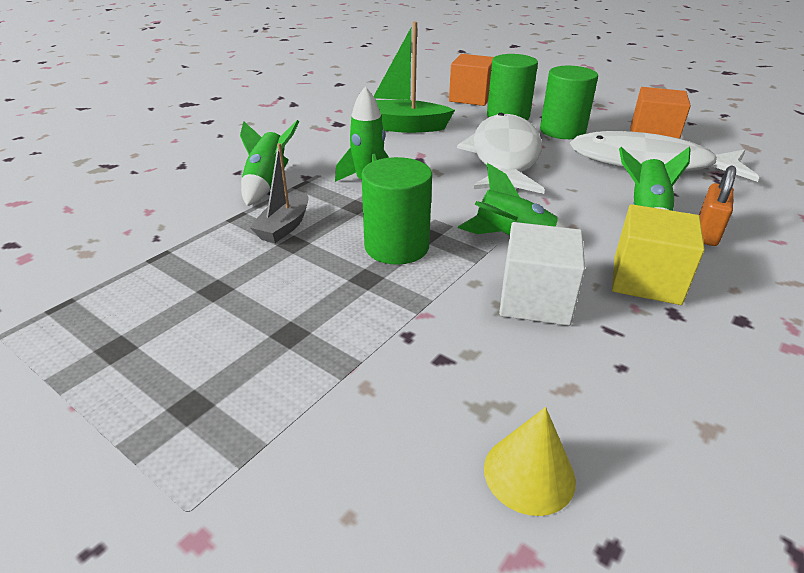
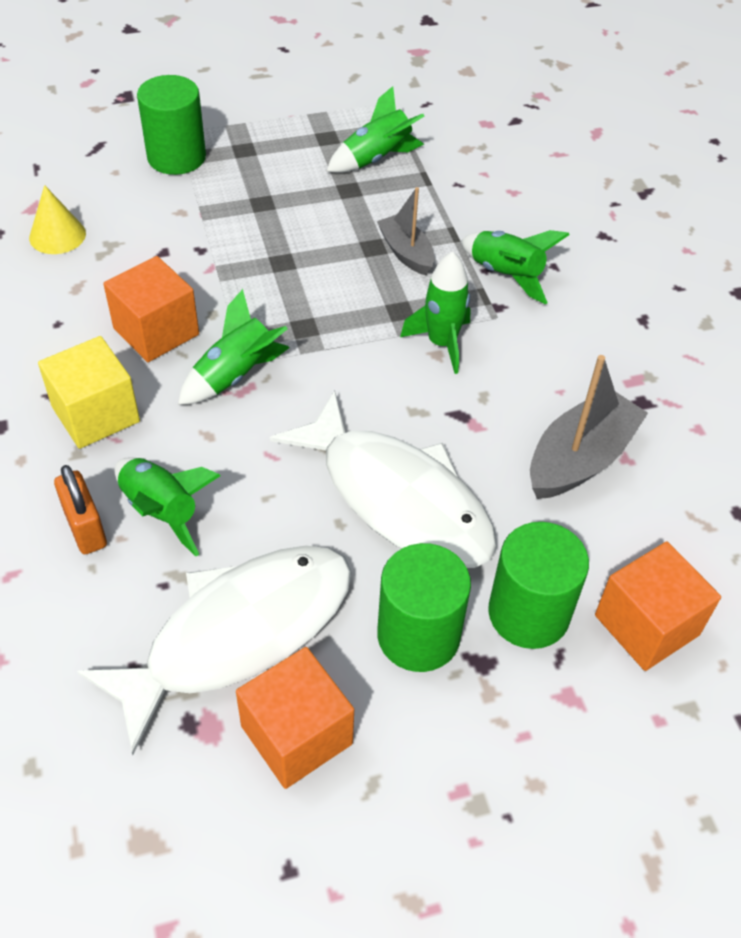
camera: 125 degrees right, 15 degrees up
(141, 296) = (376, 158): none -> green rocket
(396, 246) = (306, 300): green cylinder -> green cylinder (176, 157)
(401, 127) = (580, 459): green boat -> grey boat
(535, 300) = (156, 331): white cube -> orange cube

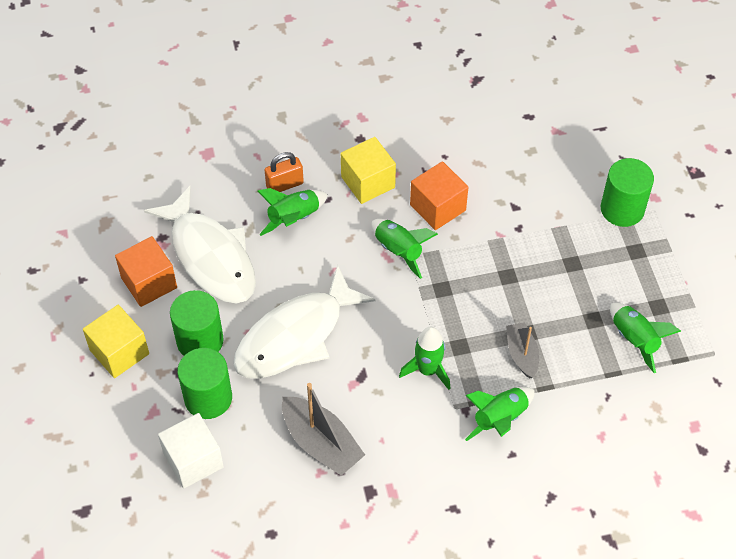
camera: 95 degrees right, 5 degrees up
(57, 235) = (529, 148): yellow cone -> none
(406, 253) = (522, 354): grey boat -> grey boat turned 75 degrees counterclockwise
(455, 770) = (119, 352): none -> yellow cube
(646, 625) = (193, 460): orange cube -> white cube

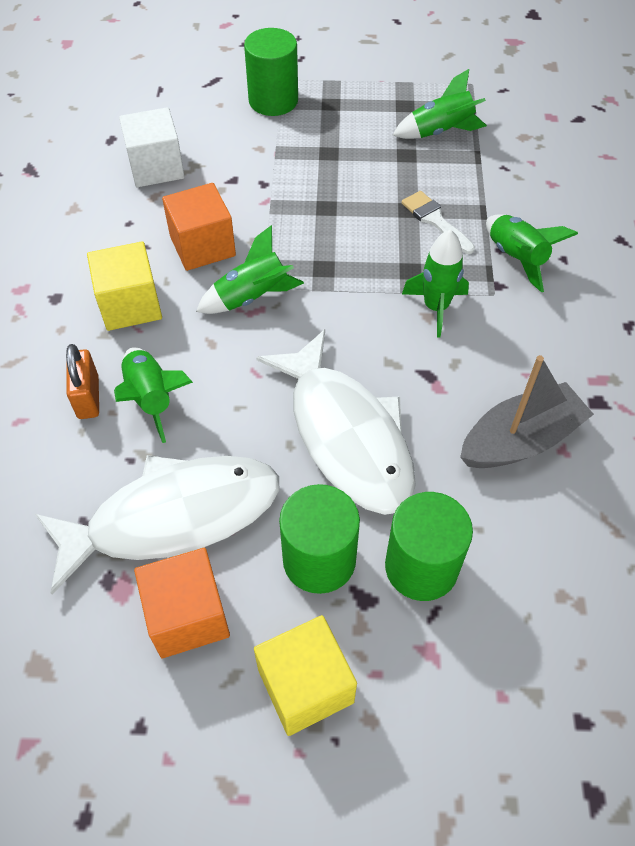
camera: 75 degrees left, 0 degrees up
(193, 460) = (524, 607): white cube -> white cube (156, 167)
(522, 354) = (435, 220): grey boat -> white brush

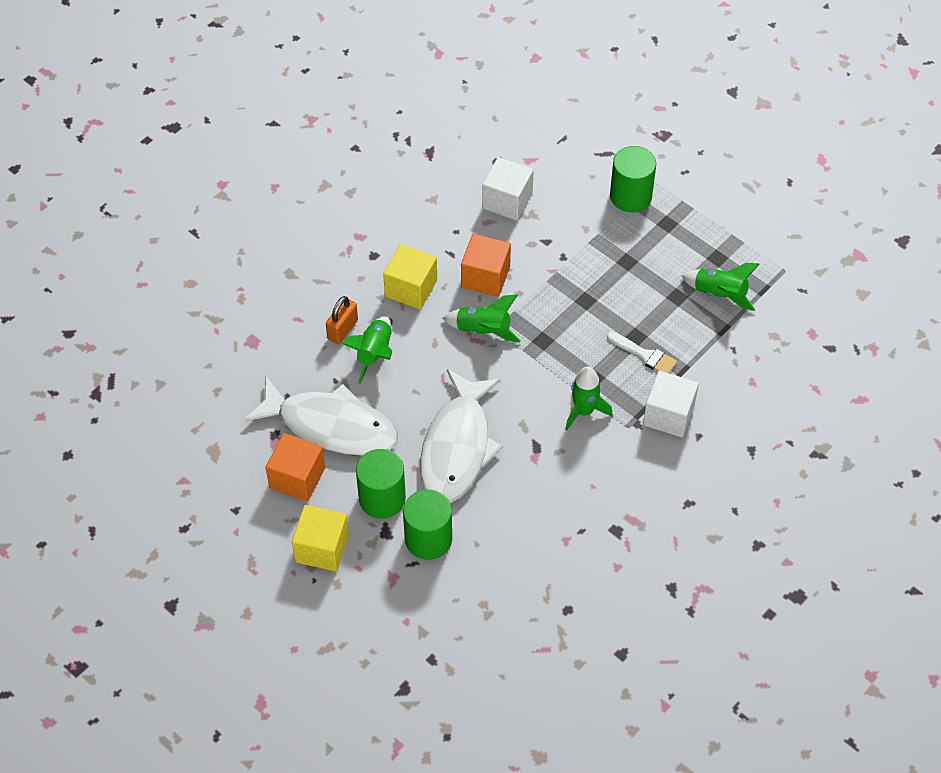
camera: 40 degrees right, 0 degrees up
(435, 220) = (645, 355): white brush -> white brush turned 120 degrees clockwise
(516, 258) = (668, 415): green rocket -> white cube
(520, 440) = (548, 518): grey boat -> none

